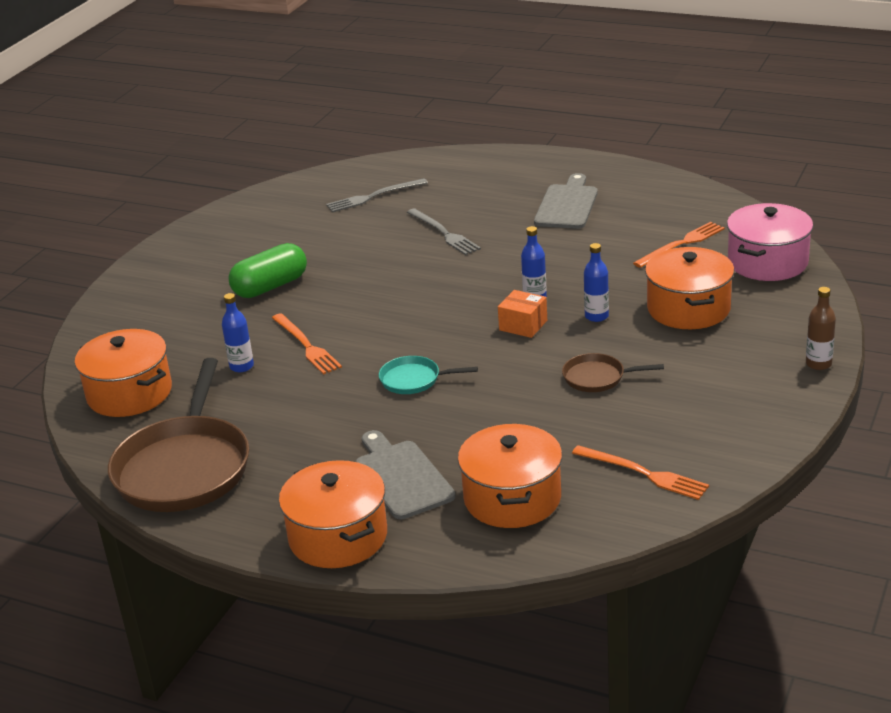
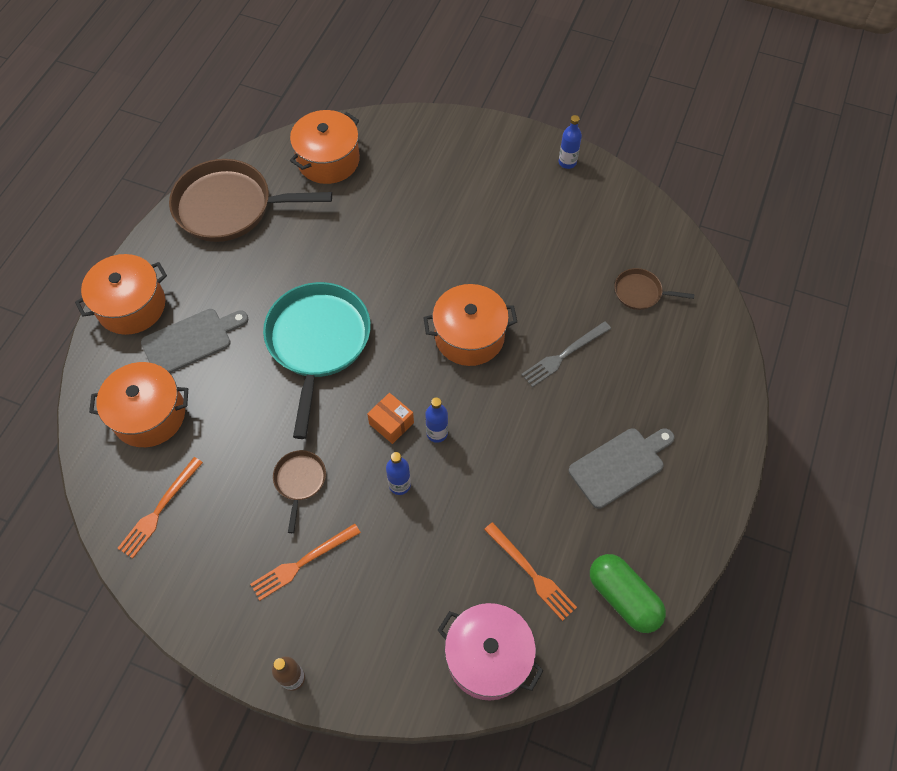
camera: 85 degrees right, 30 degrees up
(241, 366) = (354, 224): blue bottle -> blue bottle (567, 162)
(270, 286) = (475, 228): green capsule -> green capsule (623, 597)
(306, 345) = (379, 263): orange fork -> orange fork (302, 562)
(374, 196) = (640, 292): grey fork -> brown pan
(414, 380) = (318, 342): turquoise pan -> turquoise pan, size x2.16
(523, 325) = (391, 423): orange box -> orange box turned 75 degrees counterclockwise
(567, 205) = (619, 465): grey cutting board -> grey cutting board turned 45 degrees counterclockwise
(688, 309) = (404, 568): orange pot -> orange pot (469, 336)

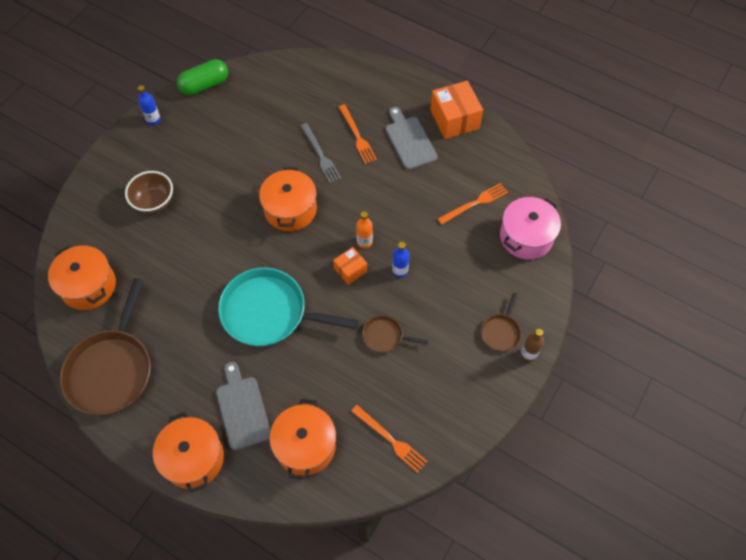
camera: 80 degrees left, 0 degrees up
(302, 562) = (448, 340): orange fork -> orange fork (357, 136)
(437, 433) = (364, 242): blue bottle -> orange bottle
(449, 192) = (154, 202): none -> brown bowl
(623, 597) = (497, 157): green capsule -> green capsule (205, 85)
(640, 292) = (282, 101): brown pan -> brown pan (501, 332)
(678, 524) = (454, 119): none -> orange box

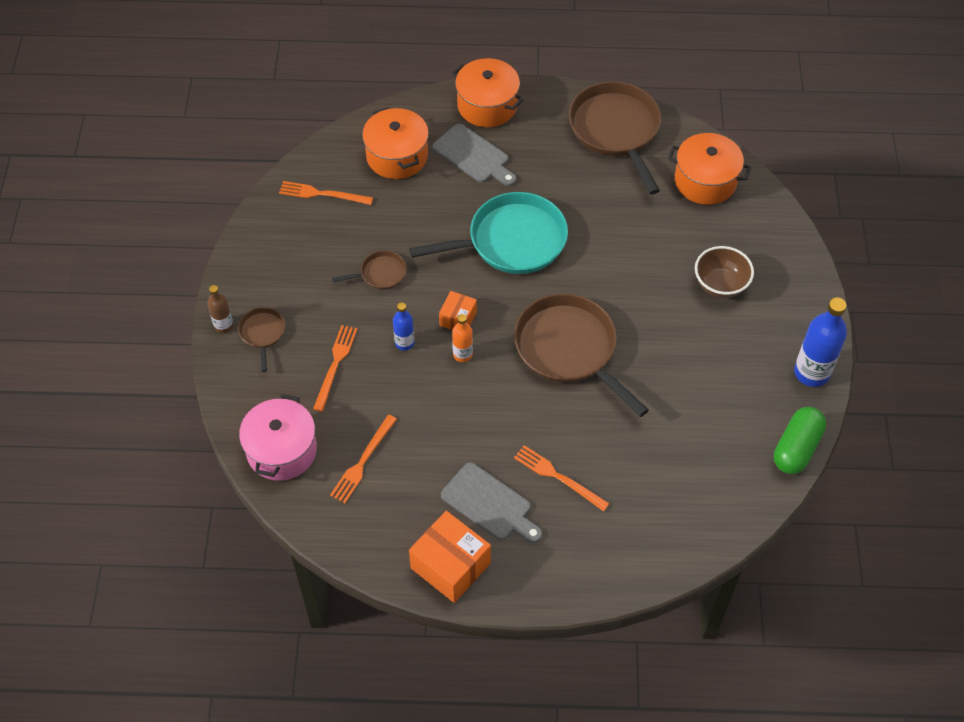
camera: 150 degrees right, 5 degrees down
(153, 120) = (811, 372): blue bottle -> blue bottle, size x1.82
(290, 209) = (569, 349): orange pot -> brown pan
(320, 155) = (584, 430): grey fork -> none
(458, 279) = (335, 364): none -> orange fork

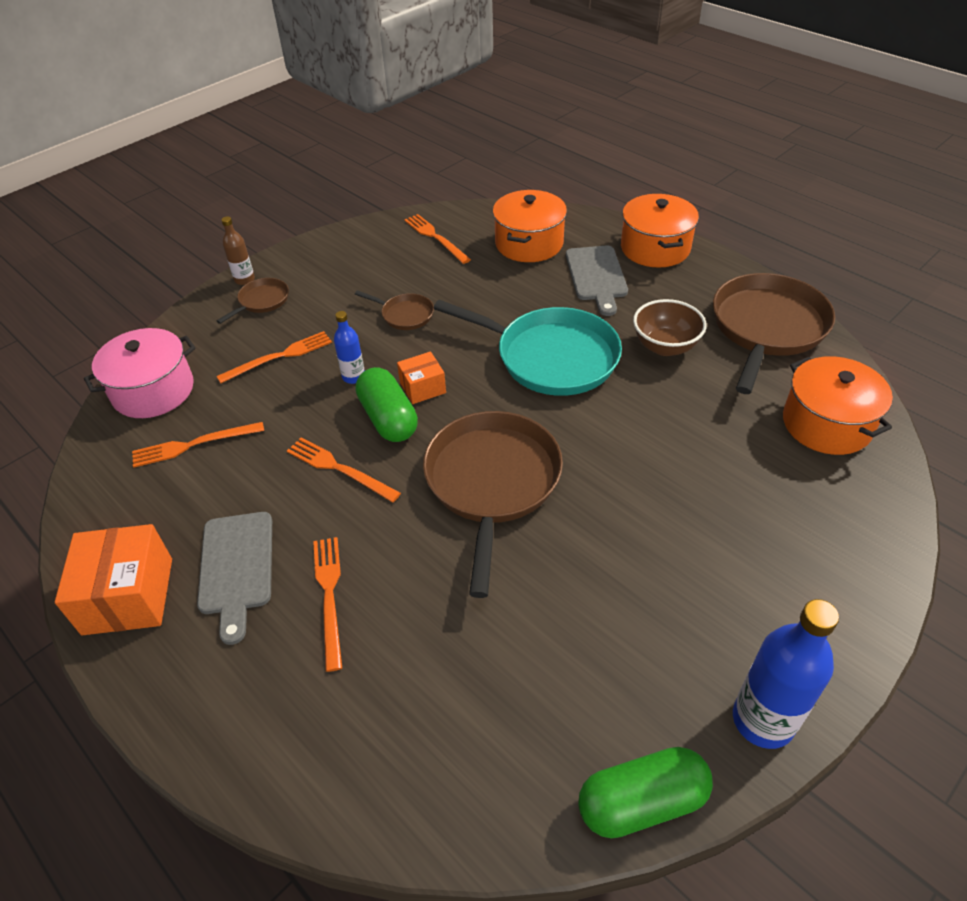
camera: 45 degrees right, 10 degrees down
(462, 354) = (388, 418): orange bottle -> green capsule
(473, 407) = (339, 469): none -> orange fork
(720, 285) = (737, 534): brown bowl -> brown bowl (665, 346)

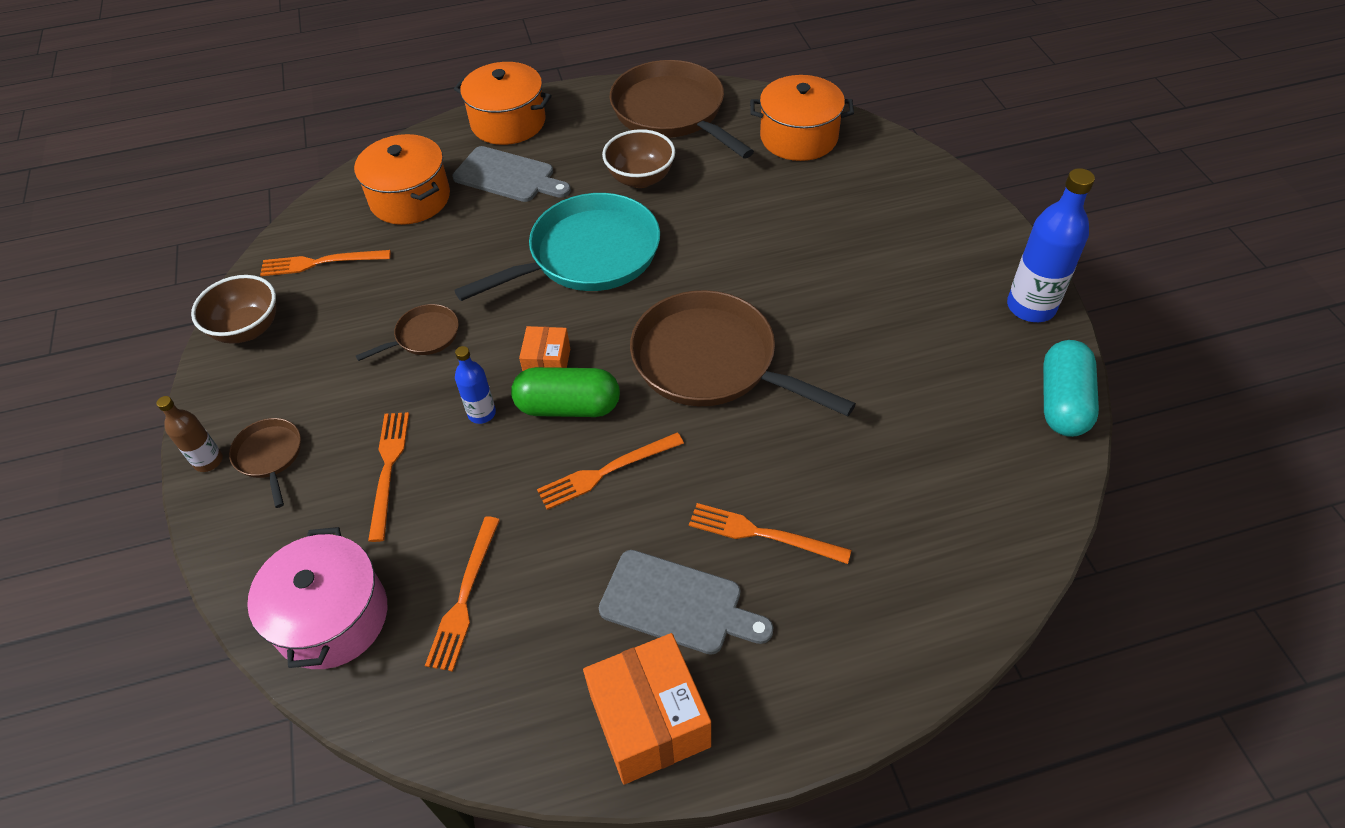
camera: 60 degrees left, 5 degrees up
(128, 596) = (649, 721): orange box -> orange box turned 45 degrees clockwise
(356, 239) = (248, 329): none -> brown bowl
(642, 802) = (1063, 402): green capsule -> turquoise capsule

